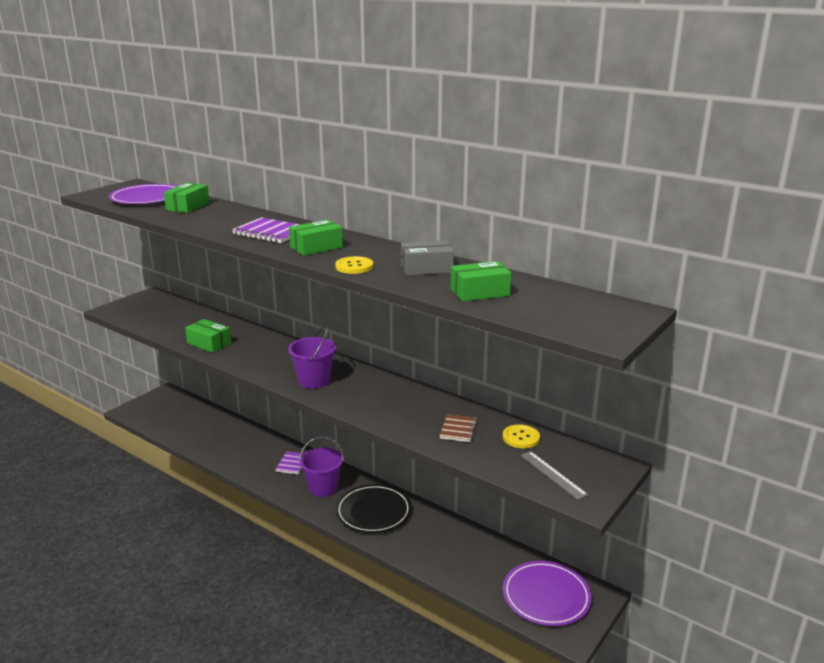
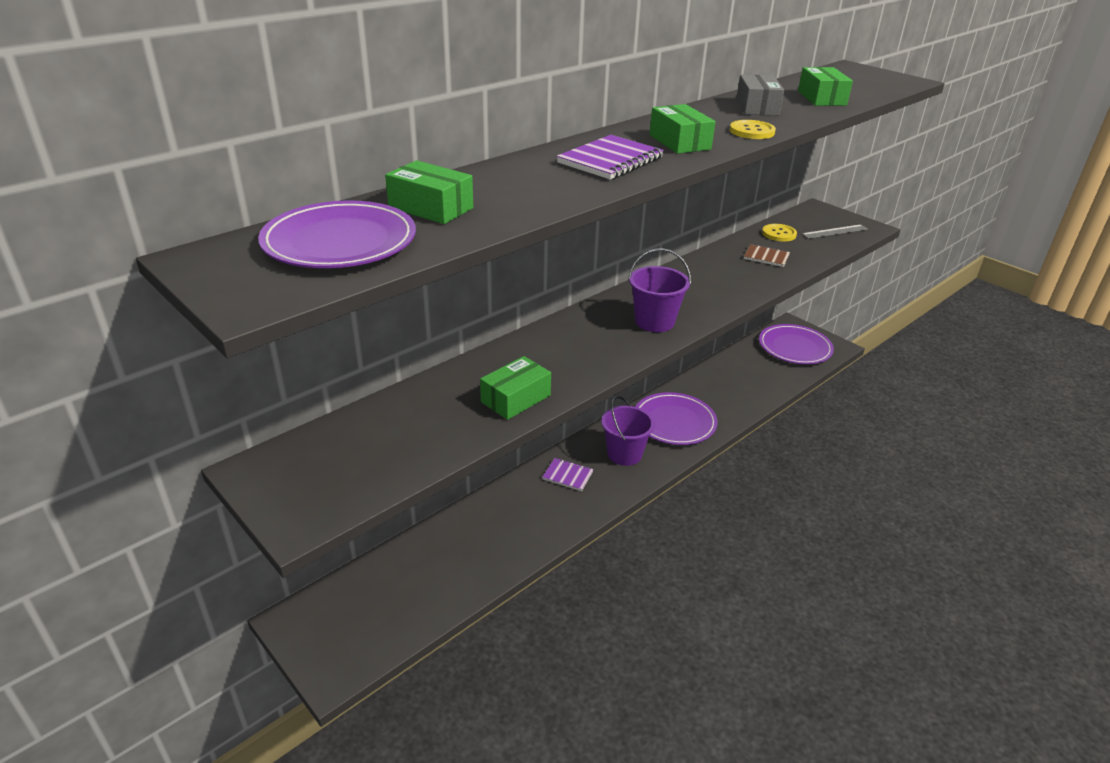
camera: 80 degrees left, 10 degrees up
(373, 512) = (674, 422): black plate -> purple plate

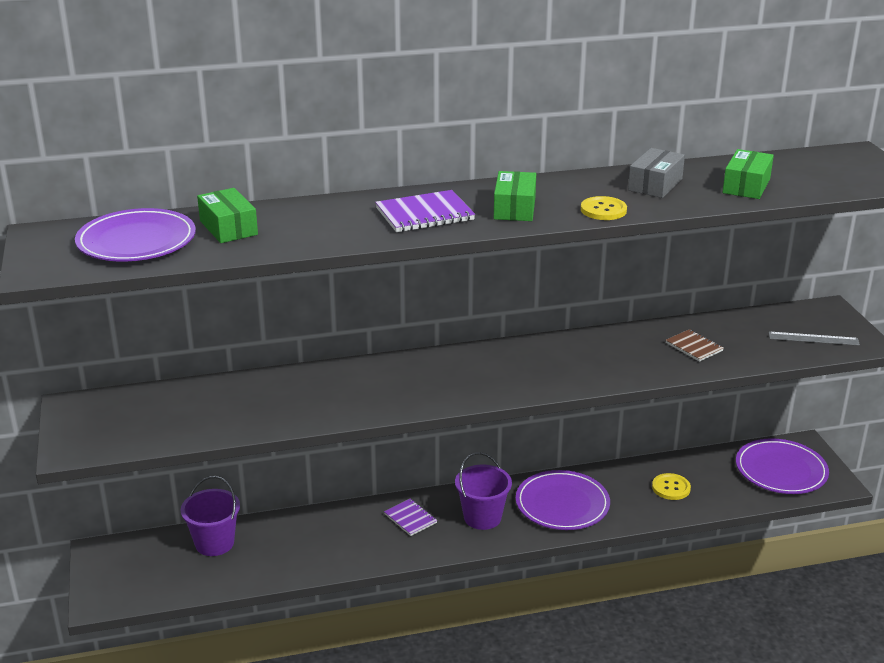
camera: 30 degrees right, 5 degrees down
(515, 398) = (305, 410): green box -> none
(654, 322) = (498, 380): purple bucket -> purple bucket (214, 543)
(779, 234) = (741, 326): yellow button -> yellow button (671, 488)

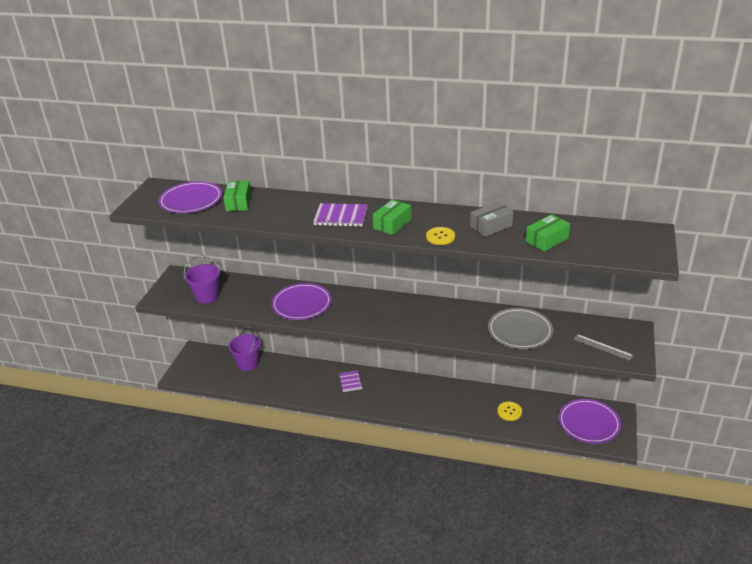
camera: 30 degrees right, 5 degrees up
(482, 517) = (388, 394): purple bucket -> purple bucket (207, 296)
(562, 504) = (438, 400): purple plate -> purple plate (301, 304)
(694, 347) = (520, 331): brown notebook -> grey plate

